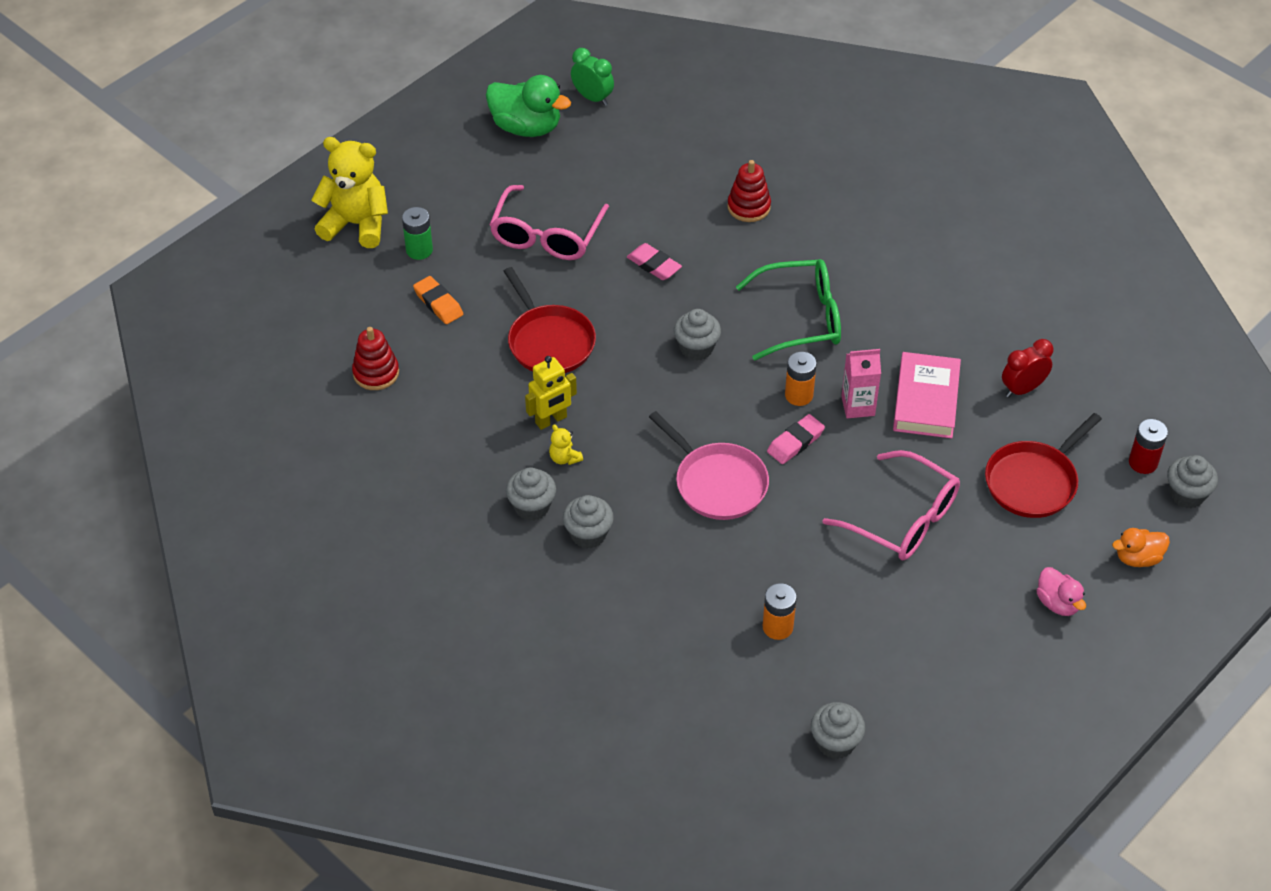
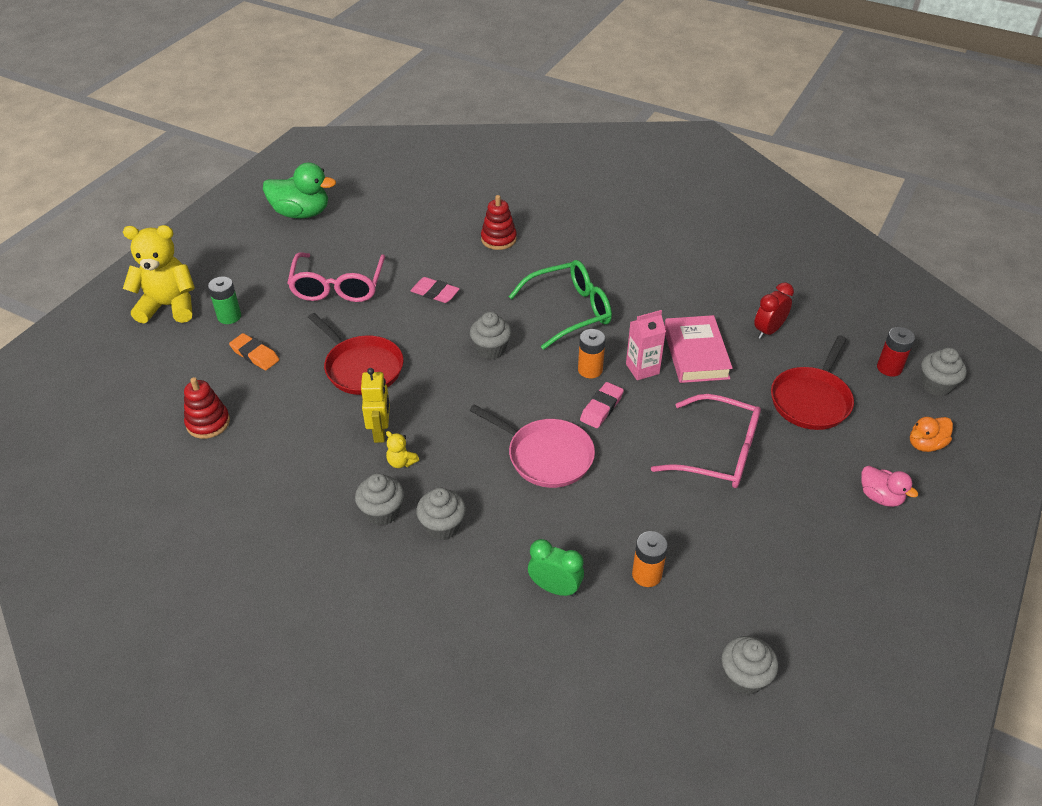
camera: 15 degrees left, 5 degrees down
(551, 420) = (380, 432): yellow robot -> yellow robot turned 45 degrees counterclockwise
(592, 98) = (350, 185): green clock -> green clock (555, 588)

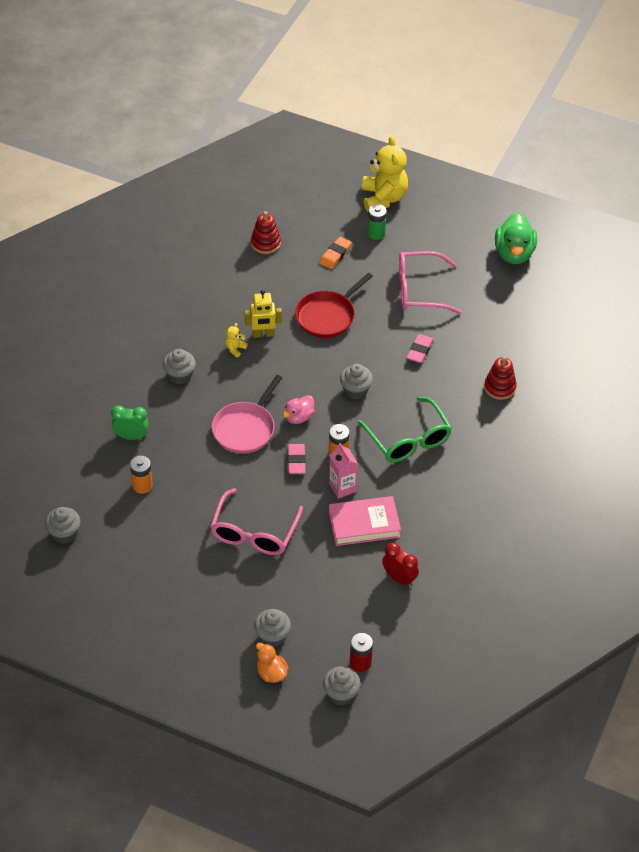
camera: 85 degrees right, 5 degrees up
(382, 512) = (191, 343): grey cupcake -> grey cupcake (272, 636)
(555, 588) = (131, 436): green clock -> green clock turned 105 degrees counterclockwise
(601, 408) = (296, 461): pink eraser -> pink eraser turned 60 degrees clockwise
(811, 400) = (316, 600): red pan -> none
(880, 497) = (215, 632): pink duck -> pink duck (299, 417)

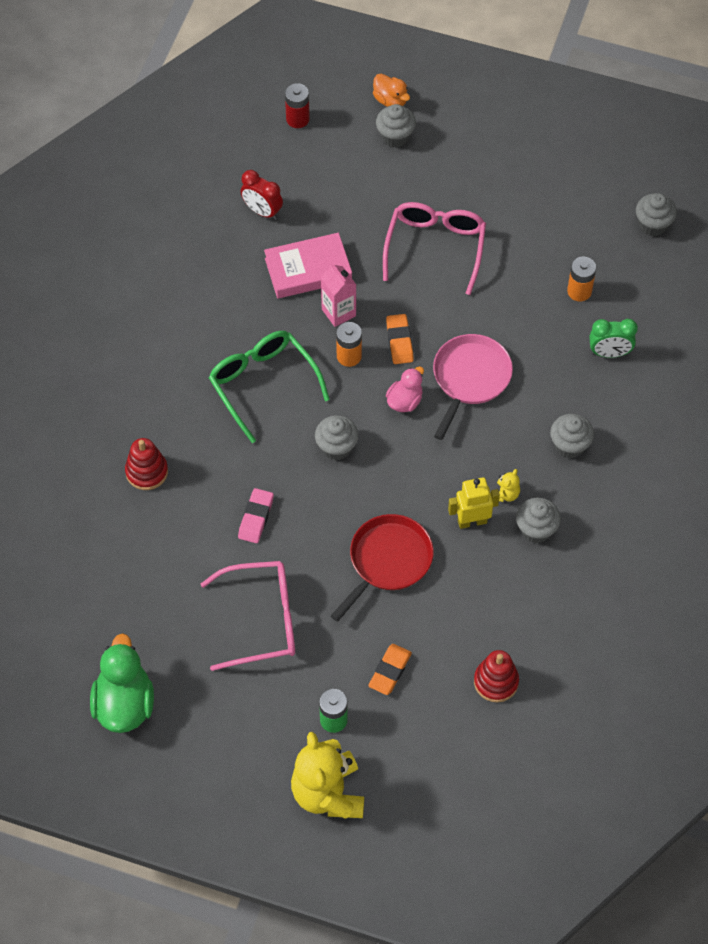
camera: 175 degrees right, 10 degrees up
(296, 461) = (399, 341): pink eraser -> orange eraser
(341, 694) = (314, 87): grey cupcake -> grey cupcake (536, 529)

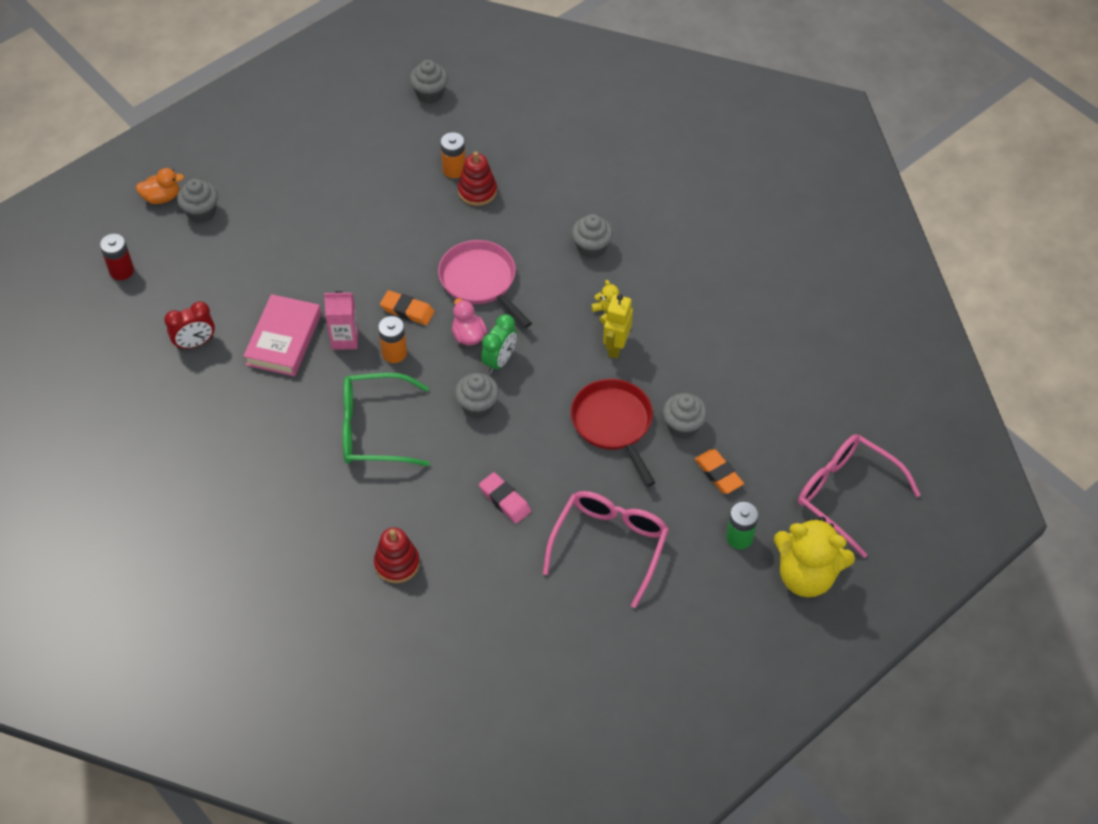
camera: 60 degrees left, 5 degrees down
(124, 704) = (624, 696): green duck -> none
(435, 248) = (336, 241): pink glasses -> pink glasses (847, 495)
(496, 682) = (774, 404): red stacking toy -> red stacking toy (477, 191)
(536, 529) = (653, 308): grey cupcake -> grey cupcake (683, 426)
(609, 353) = (526, 180): green clock -> green clock (499, 361)

